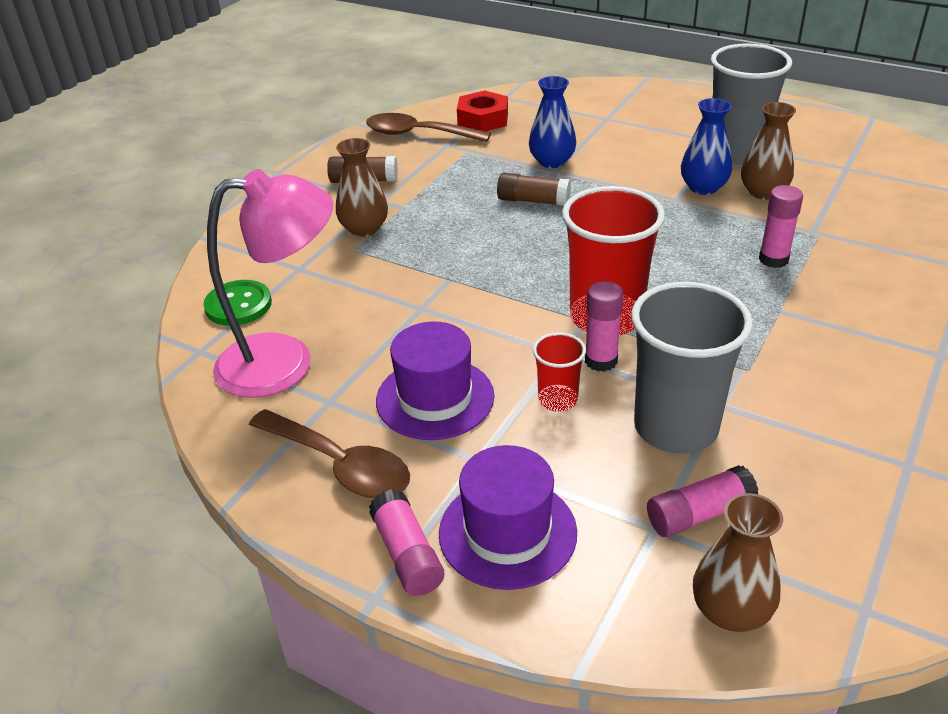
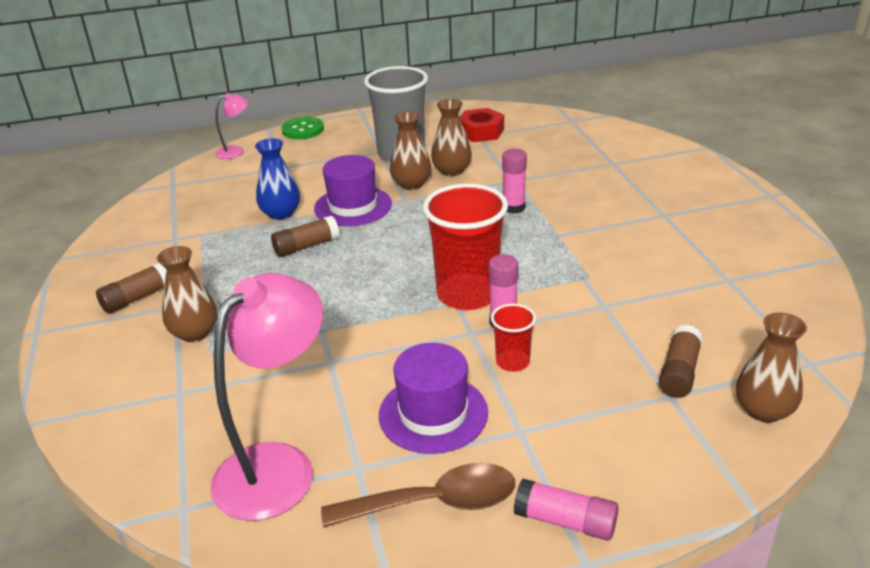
camera: 45 degrees left, 5 degrees down
(238, 305) = (165, 452): green button -> green button (303, 130)
(418, 134) = (135, 242): brown spoon -> none
(483, 119) = (178, 208): red nut -> red nut (480, 132)
(507, 532) = (601, 460): purple hat -> purple hat (353, 206)
(591, 87) = (236, 151): none -> pink lamp
(675, 427) = (600, 334): grey cup -> none
(699, 514) = (679, 372): pink glue stick -> brown glue stick
(703, 187) = (411, 184): blue vase -> brown vase

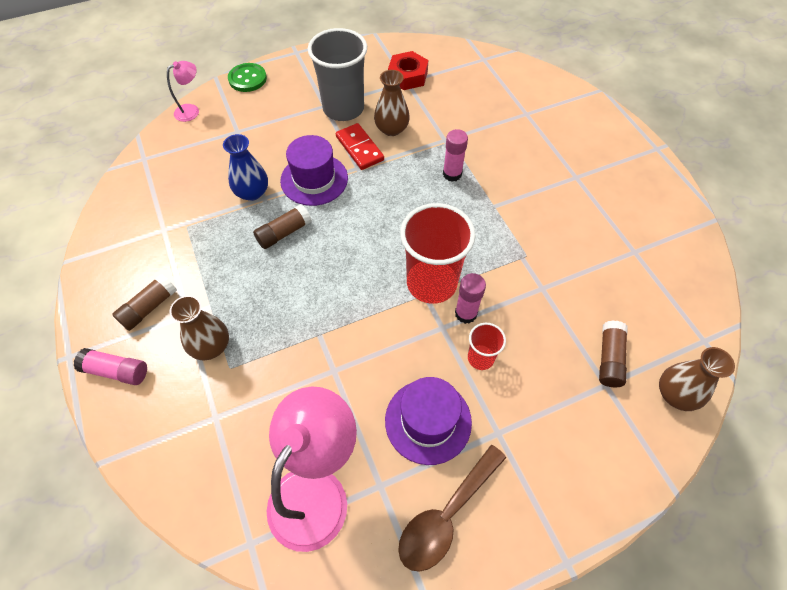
camera: 10 degrees left, 25 degrees up
(411, 184) = (359, 148): brown vase -> red domino
(434, 503) = (446, 515): brown spoon -> brown spoon turned 150 degrees clockwise
(565, 521) = (546, 523): pink glue stick -> pink glue stick (116, 371)

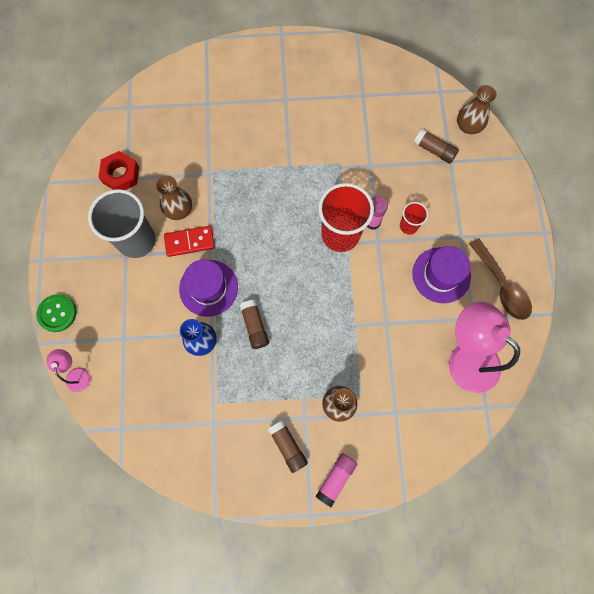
camera: 70 degrees left, 15 degrees up
(452, 174) = (247, 182): pink glue stick -> none

